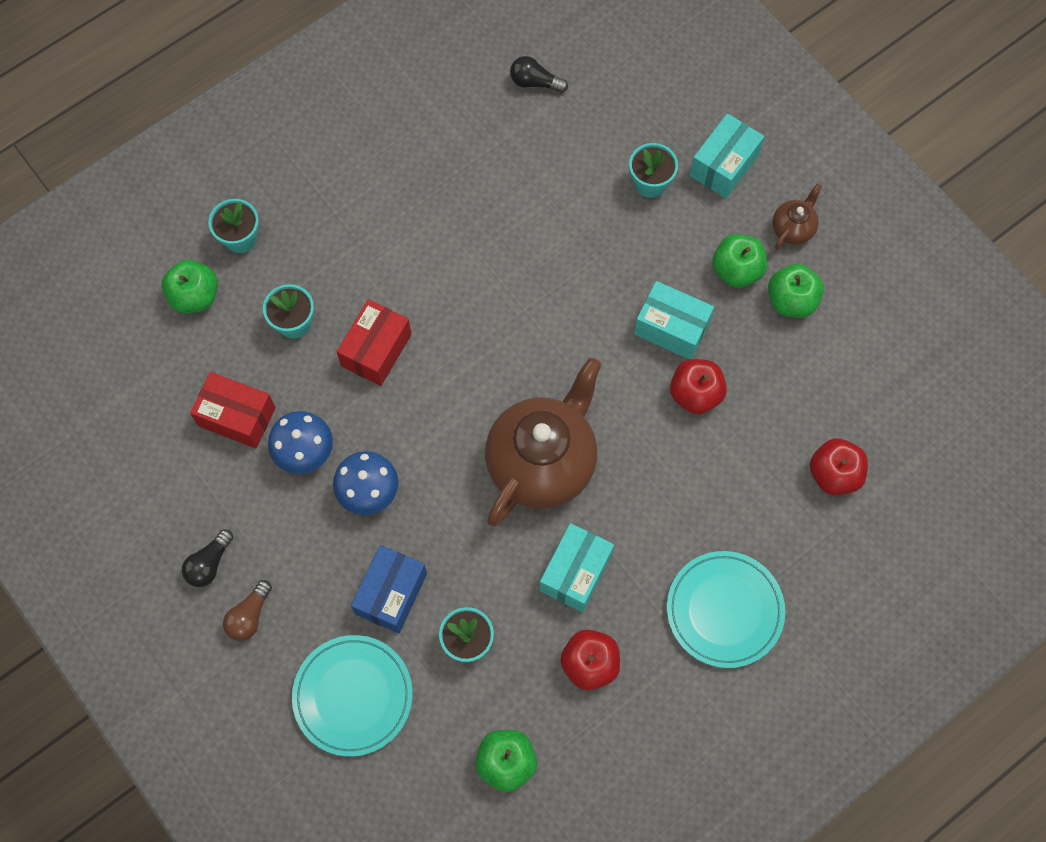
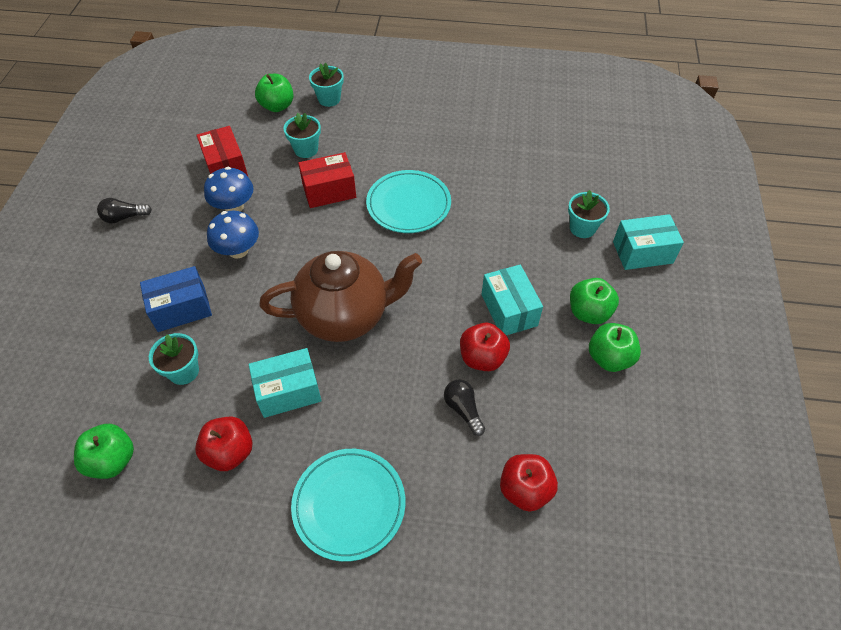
camera: 45 degrees right, 15 degrees down
(249, 616) = (106, 256): brown light bulb -> none
(353, 696) = (94, 341): turquoise plate -> turquoise plate (408, 204)
(535, 82) = (566, 137): black light bulb -> black light bulb (463, 409)
(793, 229) = (655, 319): brown teapot -> none

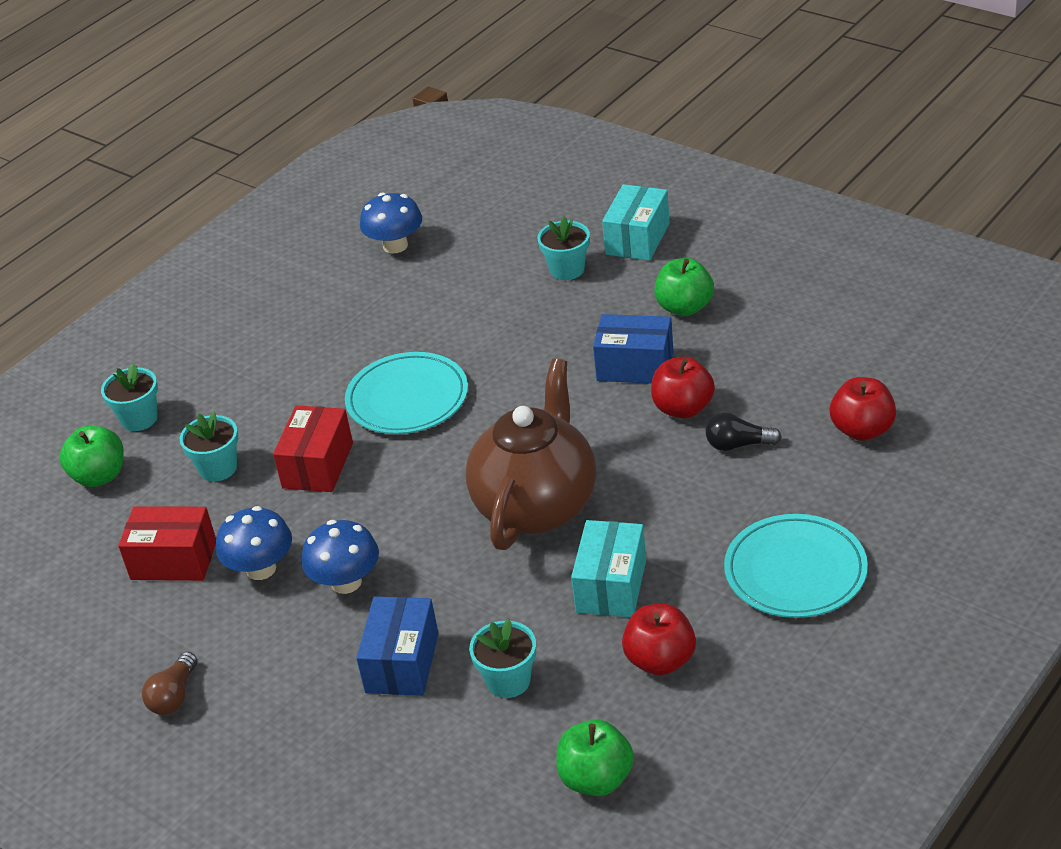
camera: 55 degrees left, 15 degrees down
(124, 217) = (174, 696): black light bulb -> brown light bulb
(509, 310) = (635, 366): turquoise box -> blue box
(544, 133) = (395, 246): none -> blue mushroom
(609, 358) = (752, 314): green apple -> none

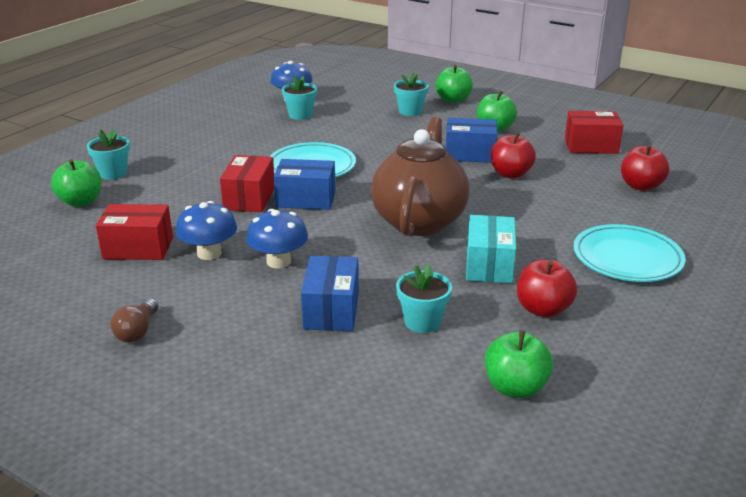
camera: 10 degrees left, 10 degrees down
(218, 468) = (173, 199): turquoise flower pot -> turquoise flower pot (300, 115)
(392, 466) = (306, 199): none -> blue box
(637, 239) = (453, 100): turquoise box -> green apple
(738, 445) = (556, 192): black light bulb -> none
(818, 343) = (591, 146): none -> red box

